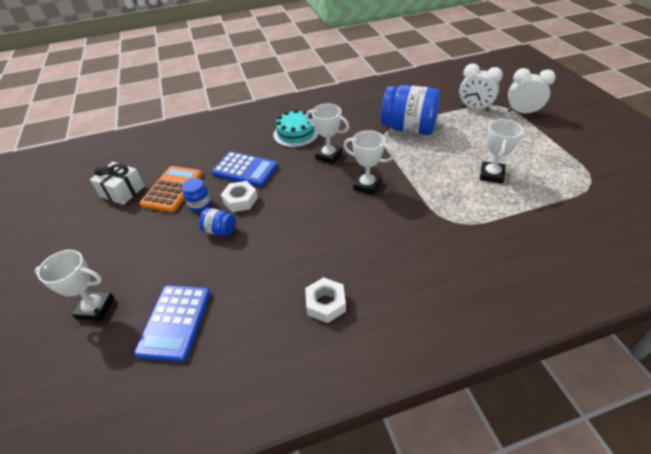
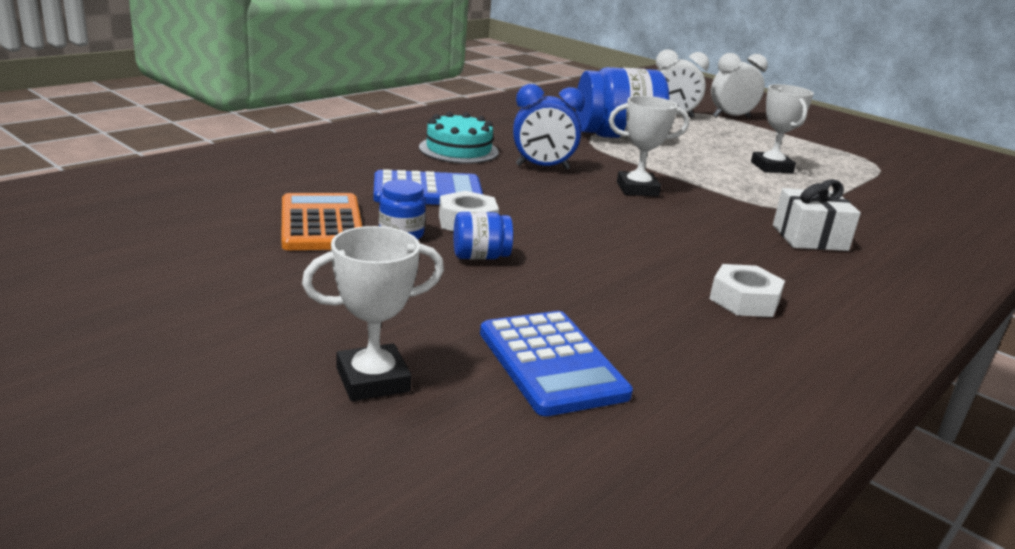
camera: 35 degrees left, 20 degrees down
(122, 191) = (215, 237): white gift -> white gift (809, 238)
(329, 156) = (542, 167): white trophy -> blue clock

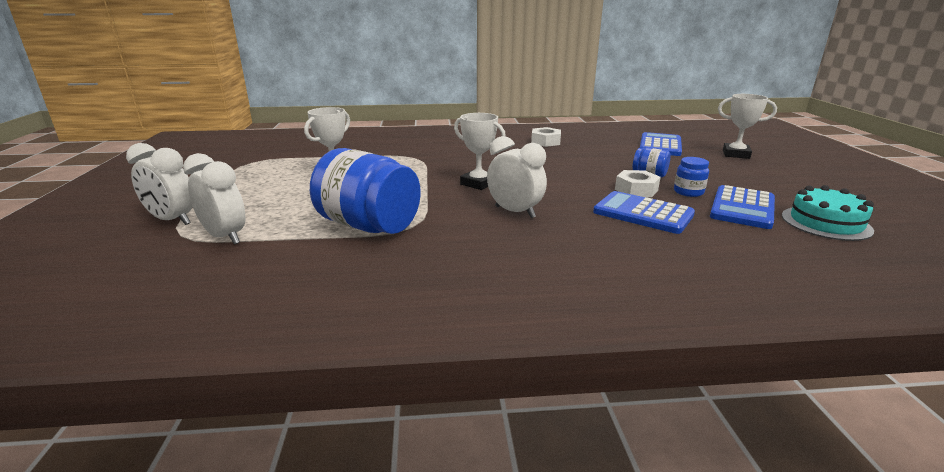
camera: 135 degrees left, 0 degrees up
(321, 224) = (742, 208): orange calculator -> blue calculator
(458, 150) = (564, 246): turquoise cake -> turquoise cake (825, 223)
(542, 167) = (515, 212): blue clock -> white clock
(809, 238) = (448, 148): white gift -> none

